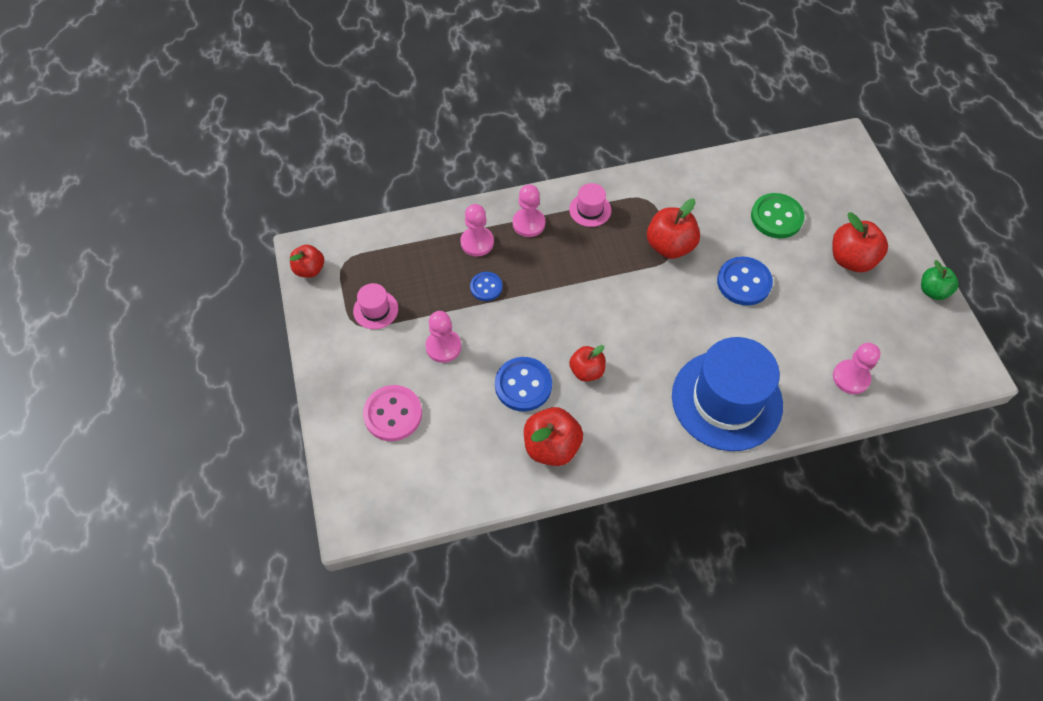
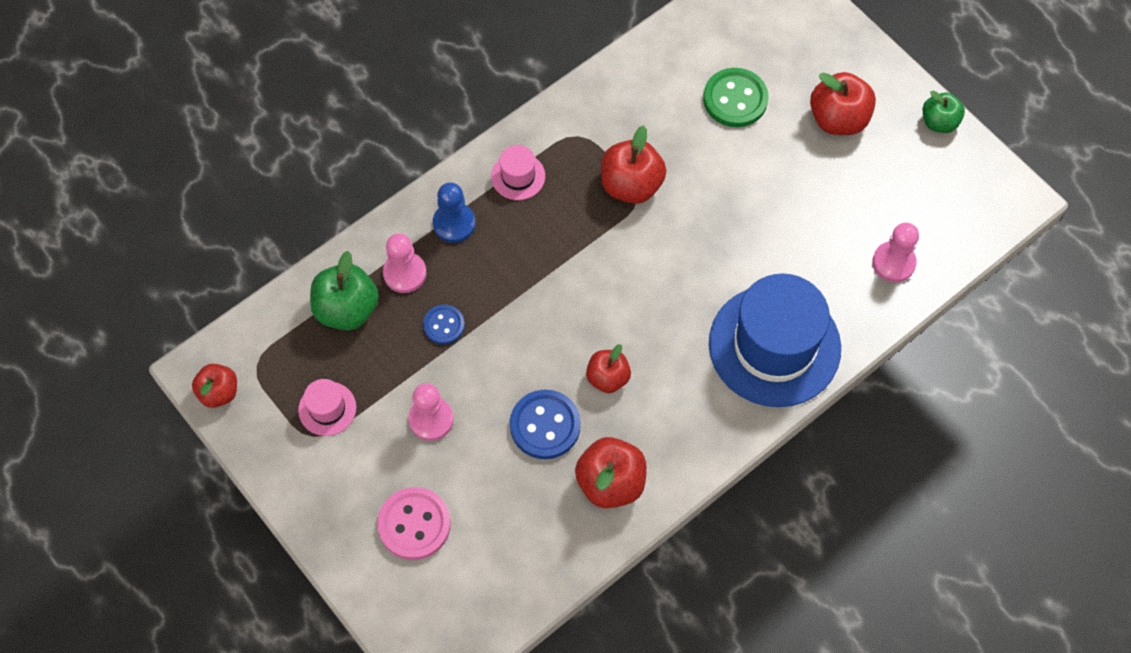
camera: 25 degrees left, 5 degrees up
(425, 250) = (347, 309): none -> green apple
(528, 223) = (454, 223): pink pawn -> blue pawn
(744, 282) = (733, 196): blue button -> none

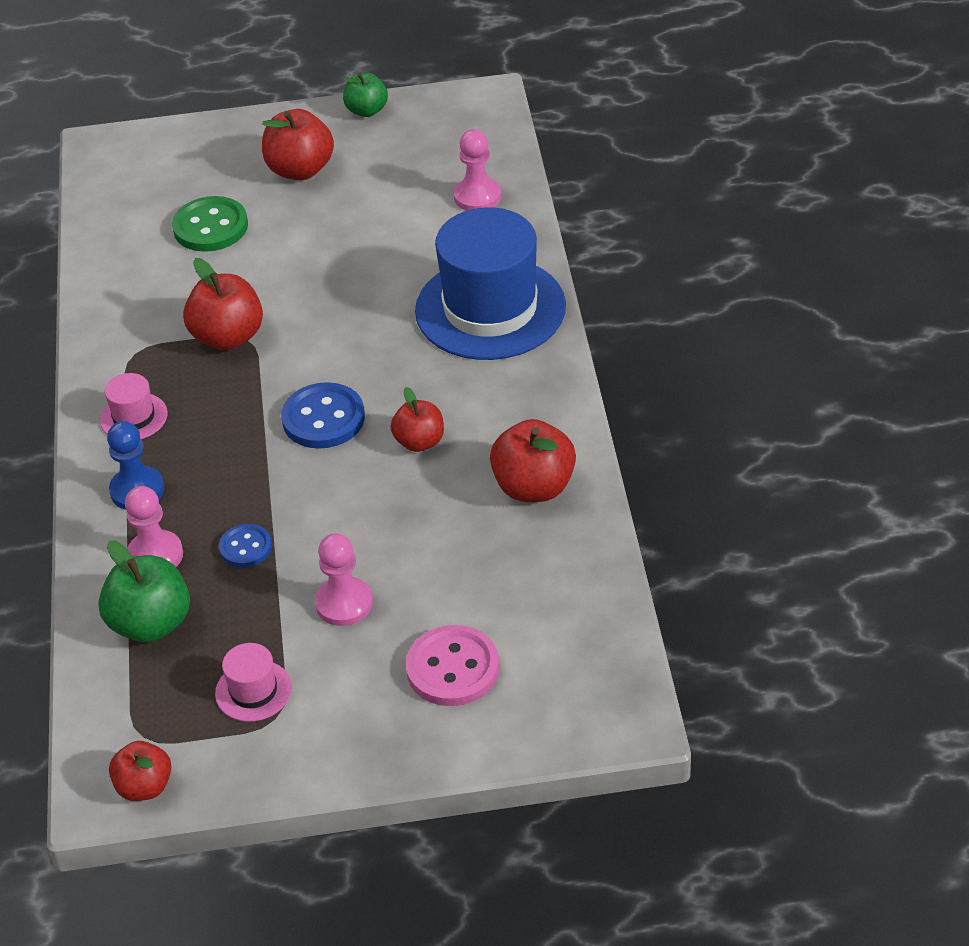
camera: 55 degrees left, 20 degrees down
(545, 425) = (430, 512): blue button -> blue button (323, 418)

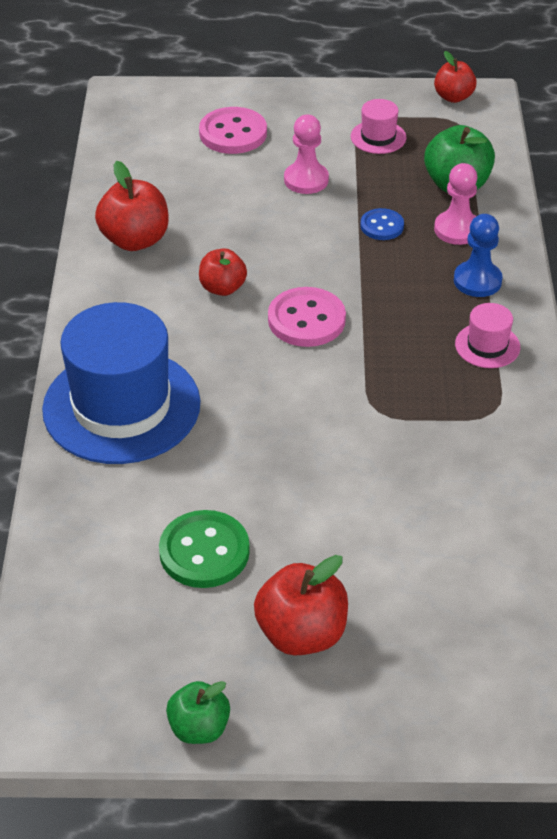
camera: 175 degrees left, 0 degrees up
(210, 227) = (417, 560): green button -> green button (204, 551)
(228, 337) = (396, 415): red apple -> none
(323, 418) = (306, 320): blue button -> pink button
(477, 197) = (92, 552): pink pawn -> none

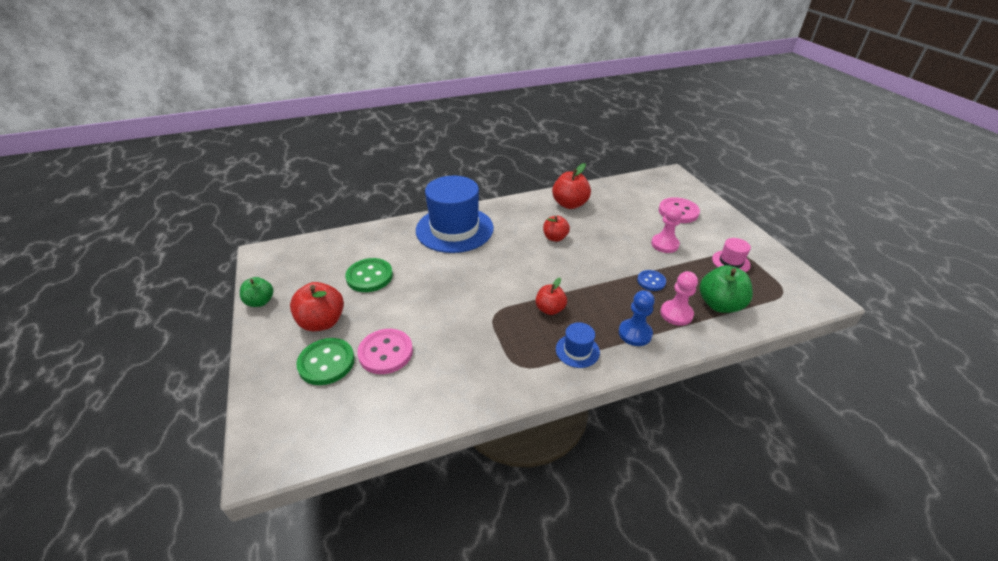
camera: 70 degrees right, 5 degrees down
(306, 320) = (550, 271): pink button -> pink button (385, 352)
(404, 635) = (326, 363): none -> green button
(453, 97) = (807, 284): red apple -> red apple (550, 309)
(487, 345) = (577, 350): pink hat -> blue hat

